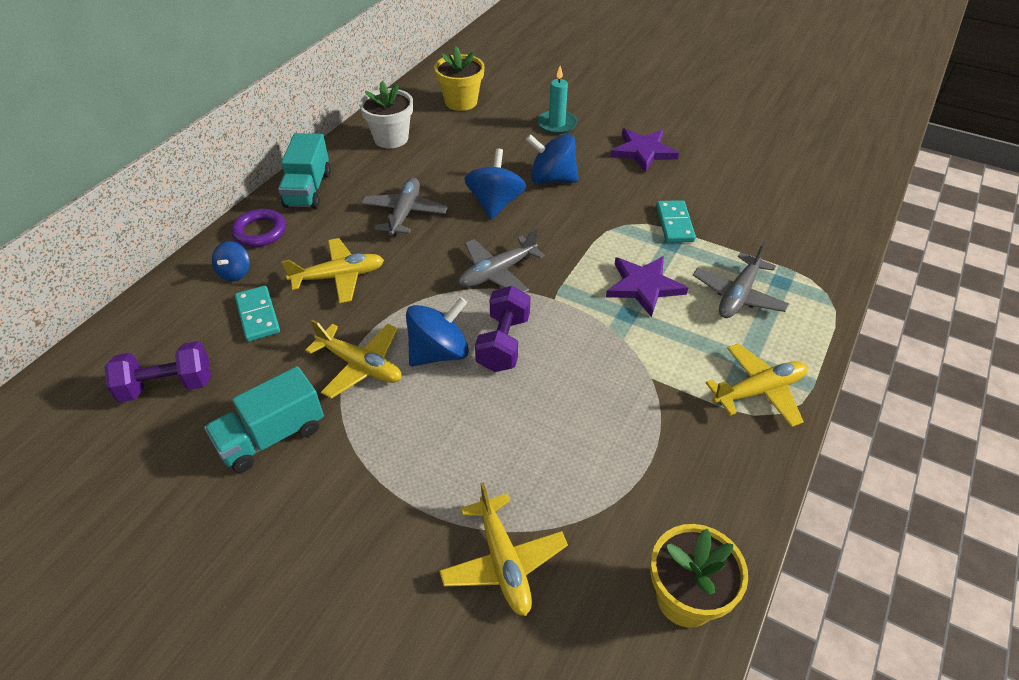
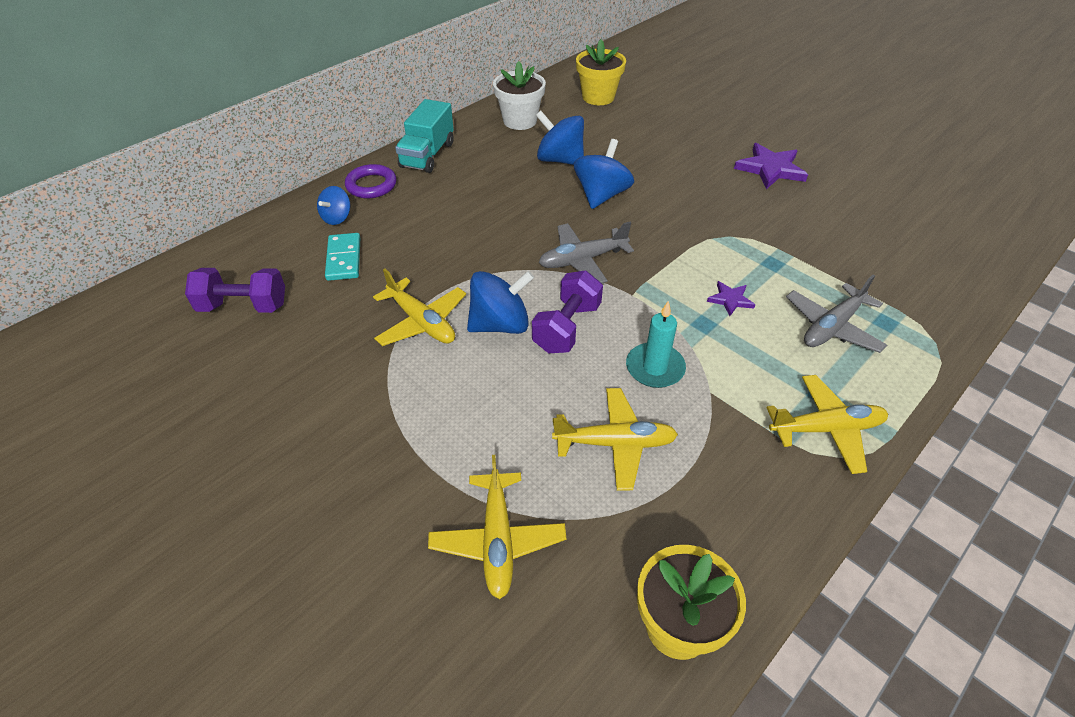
camera: 15 degrees right, 0 degrees up
(272, 436) = (318, 370): turquoise truck -> none
(339, 277) = (429, 237): yellow plane -> yellow plane (615, 443)
(404, 213) = (510, 190): grey plane -> none
(552, 179) = (666, 181): blue spinning top -> blue spinning top (560, 160)
(556, 124) = (687, 130): turquoise candle -> turquoise candle (655, 368)
(643, 286) = (730, 299): purple star -> purple star, size x0.54
(674, 224) = (782, 244): turquoise domino -> none

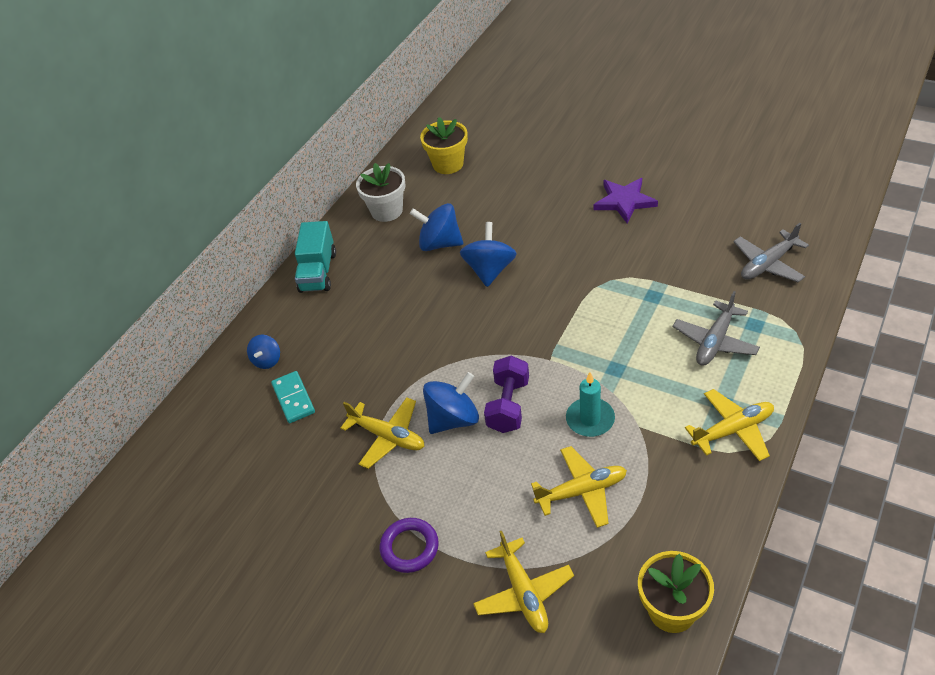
camera: 10 degrees left, 0 degrees up
(243, 306) = (229, 469): purple dumbbell -> none
(371, 185) = (282, 318): purple ring -> purple ring (409, 547)
(582, 260) = (497, 339): grey plane -> grey plane (768, 264)
(730, 299) = (629, 340): purple star -> none

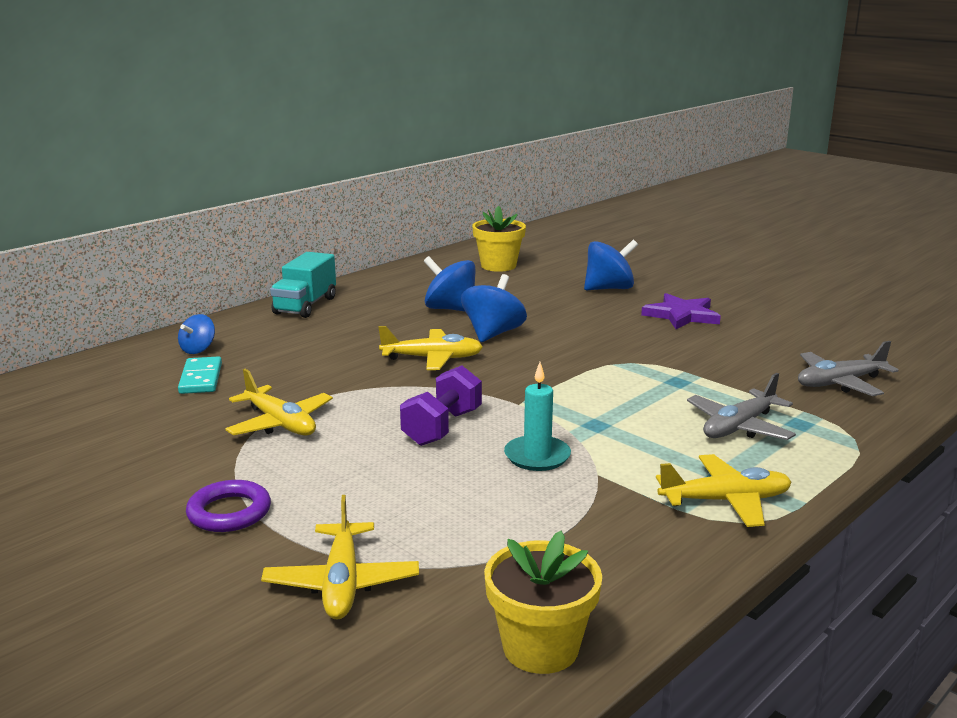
camera: 10 degrees right, 25 degrees down
(386, 211) = (410, 282): white flower pot -> none
(453, 419) = (368, 425): blue spinning top -> blue spinning top (609, 288)
(582, 491) = (485, 511): yellow plane -> yellow plane (432, 358)

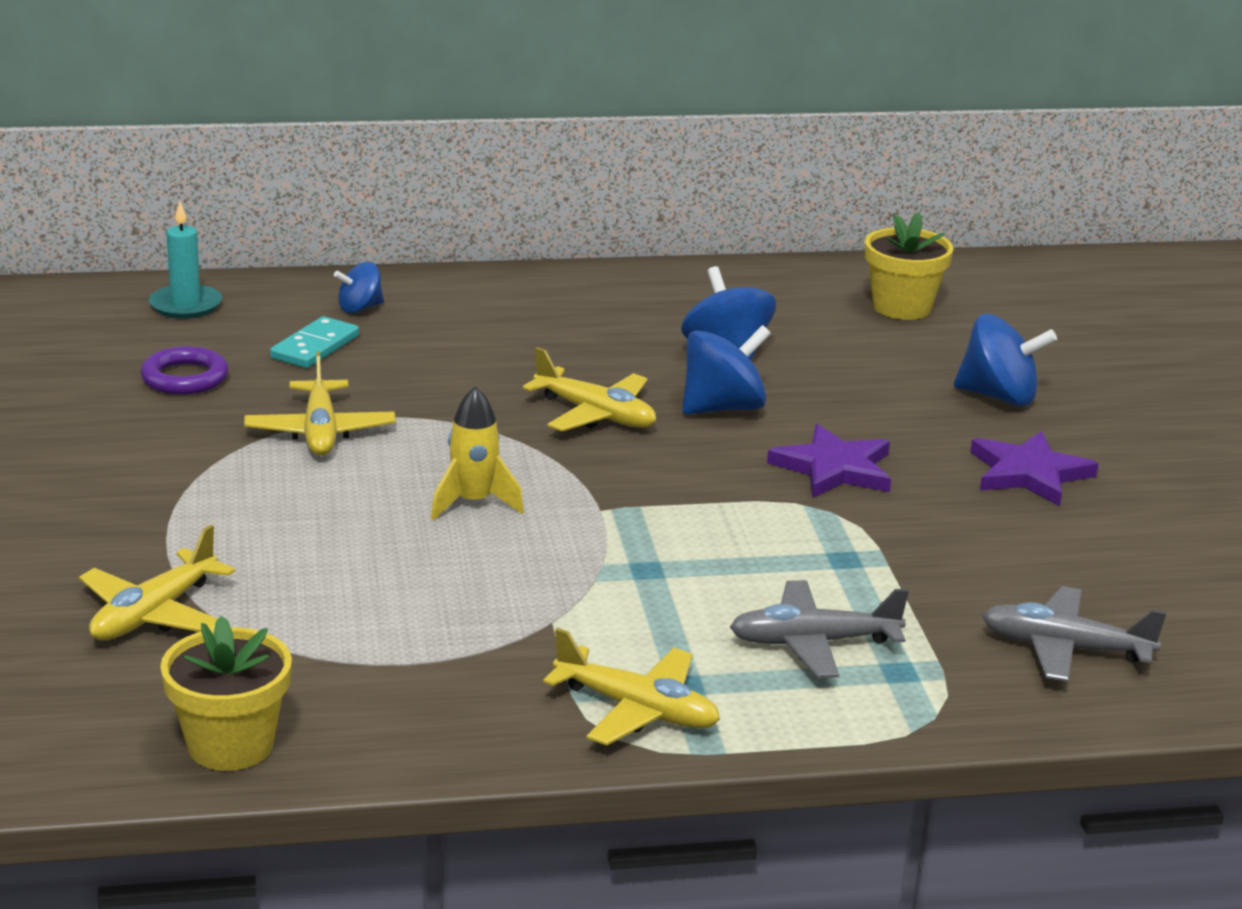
camera: 35 degrees right, 5 degrees up
(229, 512) = (151, 506): purple ring -> purple ring (185, 378)
(305, 306) = (557, 287): turquoise truck -> none
(442, 427) = (473, 503): purple dumbbell -> yellow rocket
(537, 456) = (520, 576): turquoise candle -> turquoise candle (185, 305)
(596, 342) = (834, 468): none -> purple star

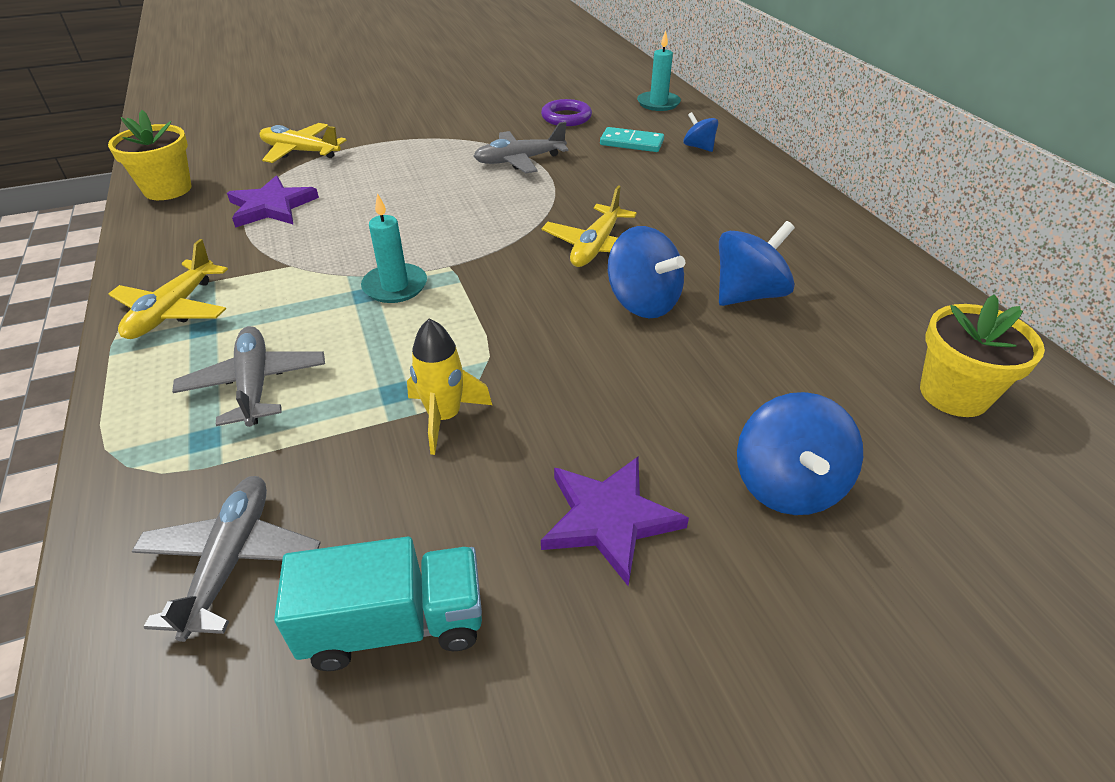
camera: 80 degrees right, 15 degrees up
(320, 432) = (519, 160): yellow plane -> grey plane
(473, 503) = (444, 219): yellow rocket -> yellow rocket (444, 417)
(635, 548) = (395, 286): none -> turquoise candle
(834, 468) = (560, 373): purple star -> purple star (272, 206)
(1131, 573) = (394, 625): none -> turquoise truck

